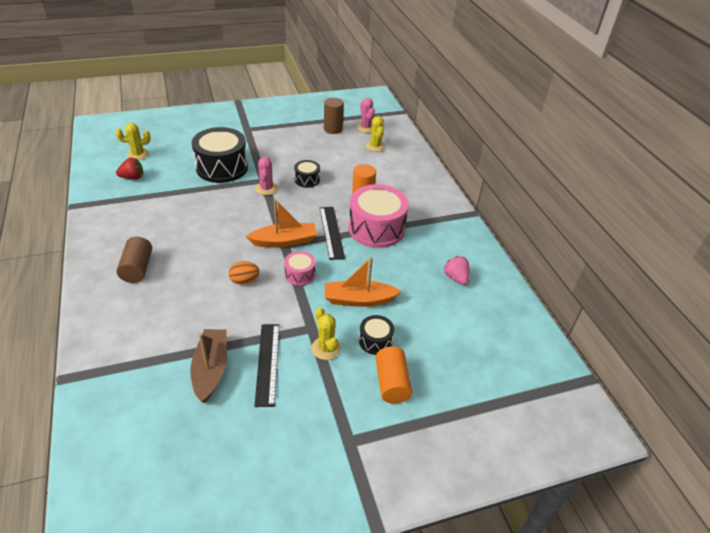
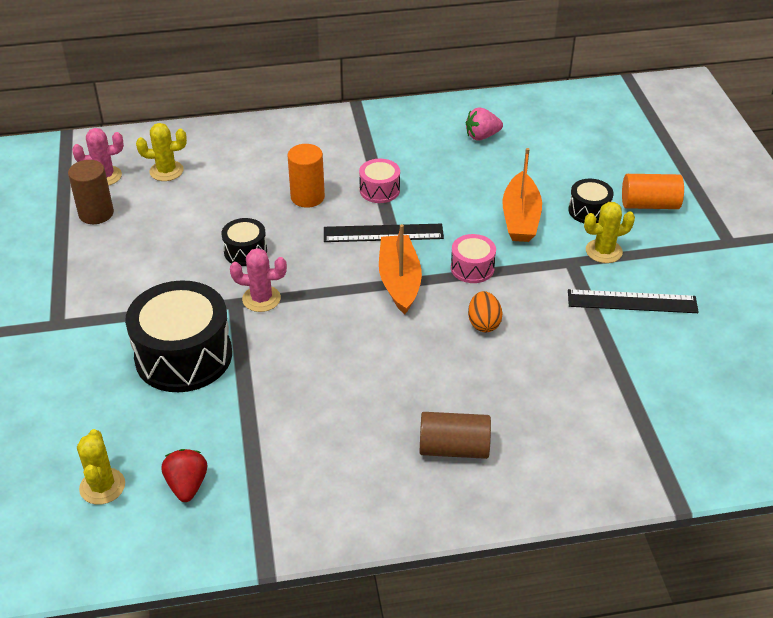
camera: 80 degrees left, 0 degrees up
(211, 369) = (647, 353): brown boat -> none
(376, 228) = (379, 190): pink drum -> pink drum, size x0.49

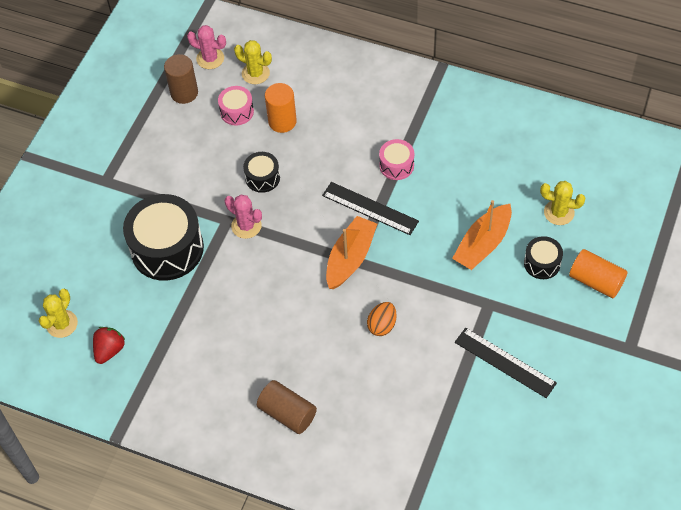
camera: 35 degrees right, 15 degrees up
(307, 197) = (339, 147): orange cylinder -> orange cylinder (282, 121)
(472, 268) = (411, 272): pink drum -> pink drum (237, 111)
(482, 136) = (516, 147): pink strawberry -> none
(604, 251) = (521, 307): yellow cactus -> yellow cactus (559, 212)

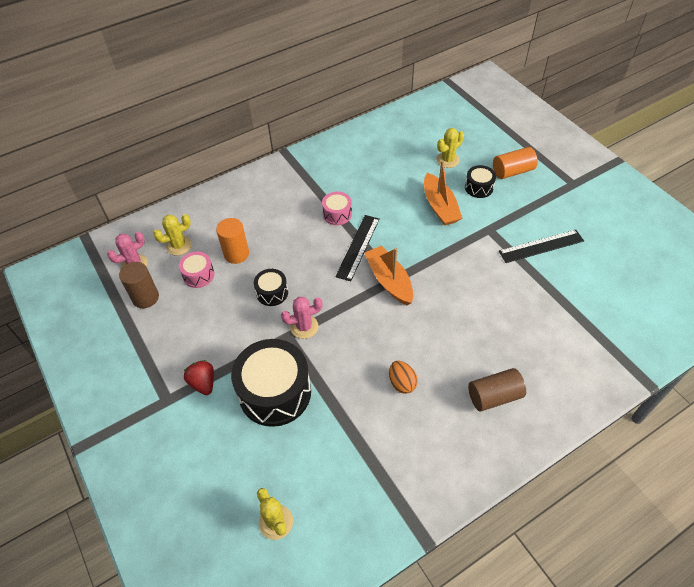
camera: 55 degrees left, 5 degrees down
(109, 350) = (335, 496): red strawberry -> red strawberry (203, 383)
(370, 208) = (358, 247): black ruler -> black ruler turned 45 degrees counterclockwise
(382, 325) = (460, 294): orange egg -> orange egg (402, 383)

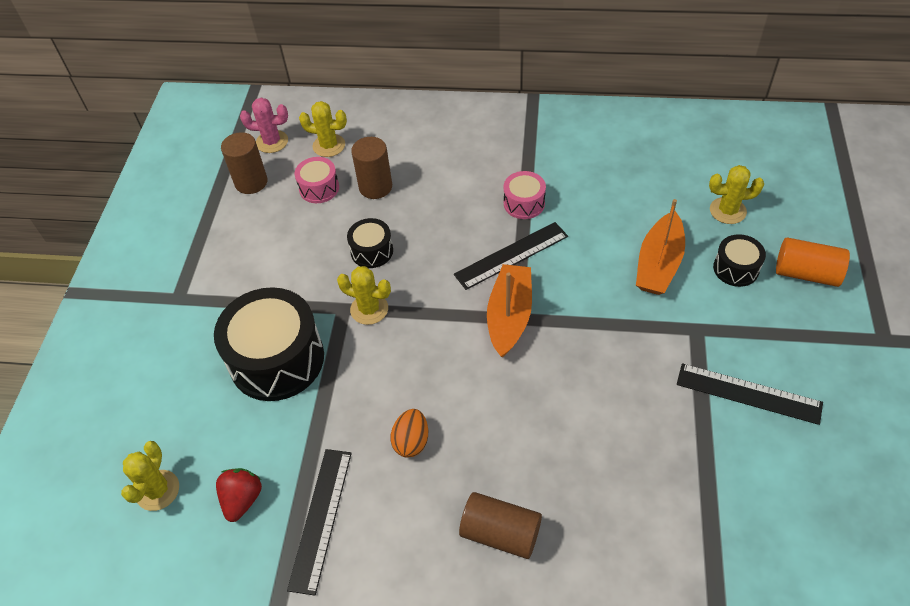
camera: 40 degrees right, 0 degrees up
(203, 383) = (222, 303): red strawberry -> red strawberry (242, 499)
(236, 254) = (375, 187): orange cylinder -> brown cylinder
(304, 327) = (369, 309): pink cactus -> yellow cactus
(393, 461) = (321, 519): none -> black ruler

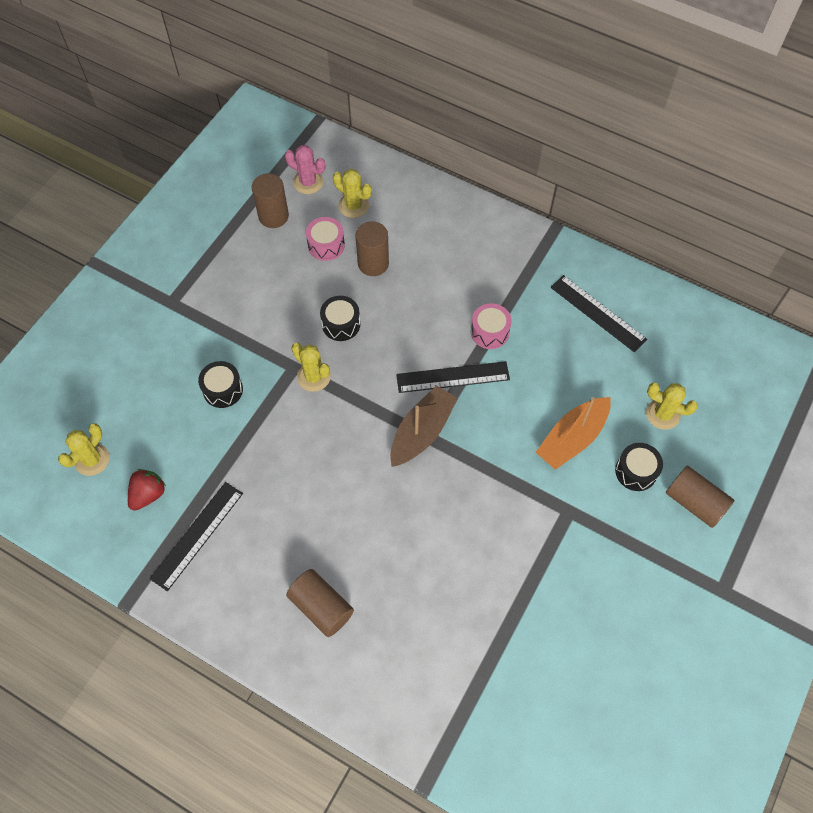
camera: 20 degrees right, 10 degrees up
(277, 359) = (223, 390): black drum -> black drum, size x0.49
(411, 441) = (292, 504): orange egg -> none
(509, 316) = (422, 432): orange boat -> brown boat
(748, 393) = (577, 585): black ruler -> black ruler (598, 313)
(806, 273) = (694, 502): orange cylinder -> brown cylinder

